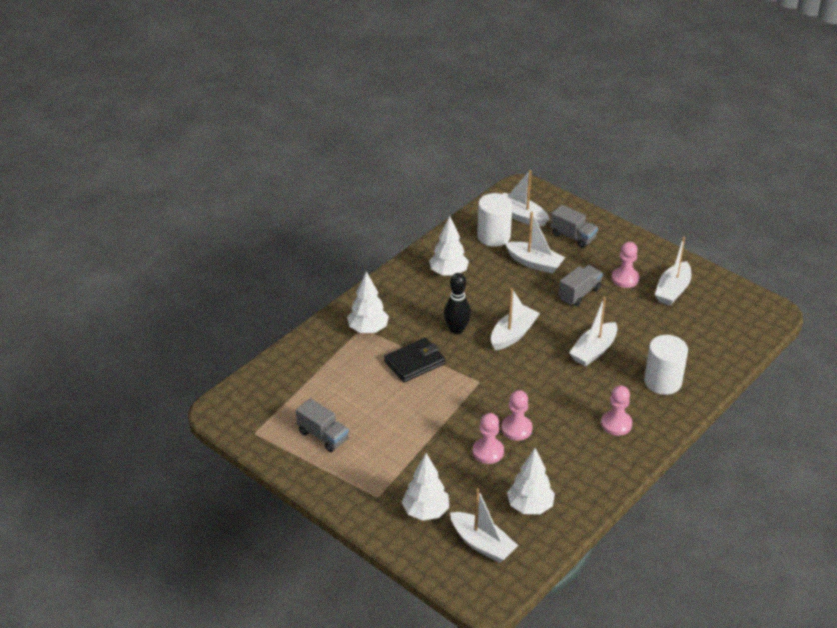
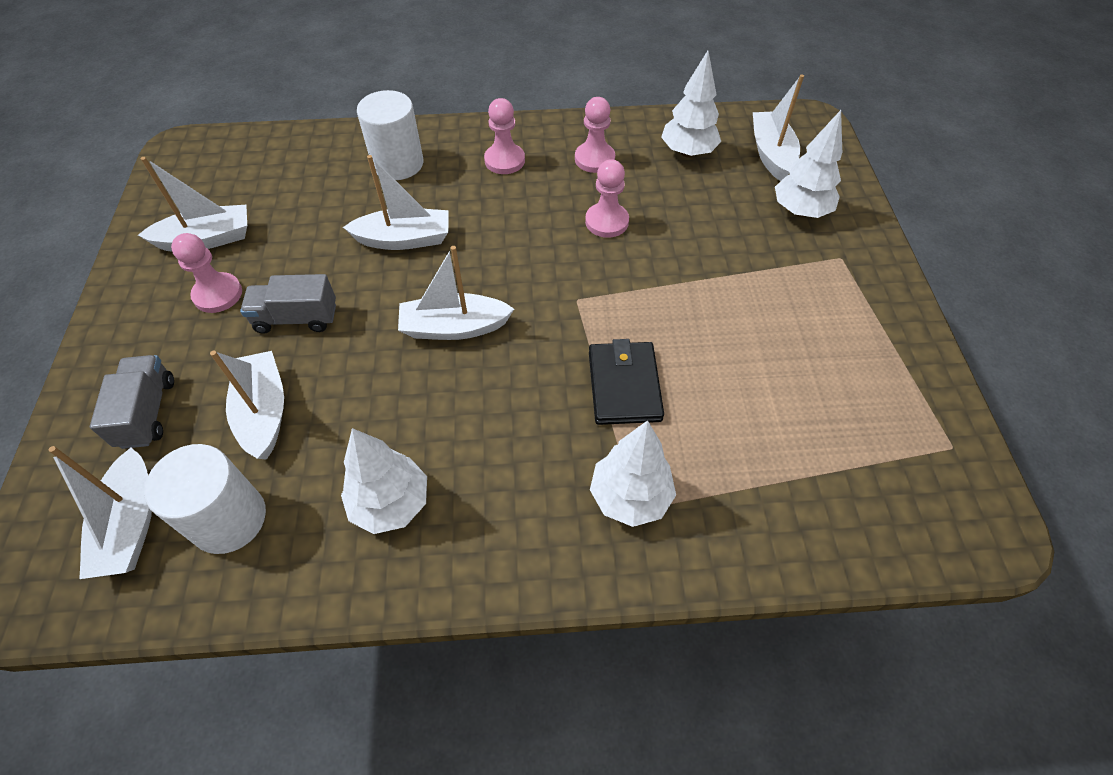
camera: 135 degrees left, 15 degrees up
(323, 436) = (850, 372): grey truck -> none
(414, 362) = (624, 386): black wallet -> black wallet turned 75 degrees clockwise
(456, 329) = (510, 391): black bowling pin -> none
(488, 452) = (666, 221): pink pawn -> pink pawn (594, 159)

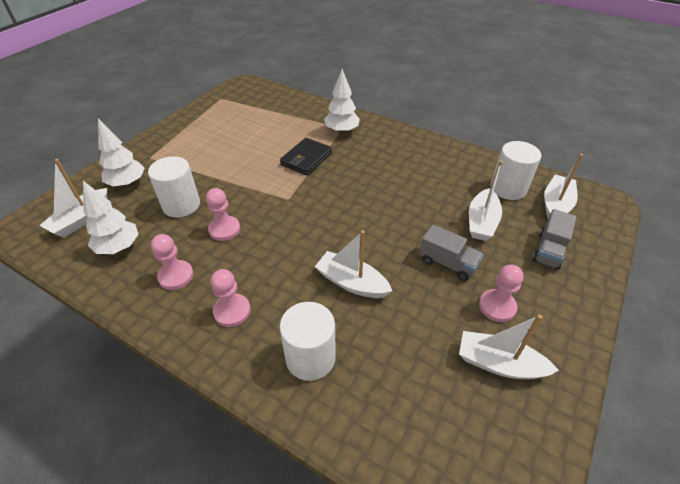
camera: 145 degrees left, 10 degrees down
(391, 504) = (435, 165): white tree -> none
(454, 327) = (360, 215): white boat -> none
(695, 221) = (181, 205): none -> white cylinder

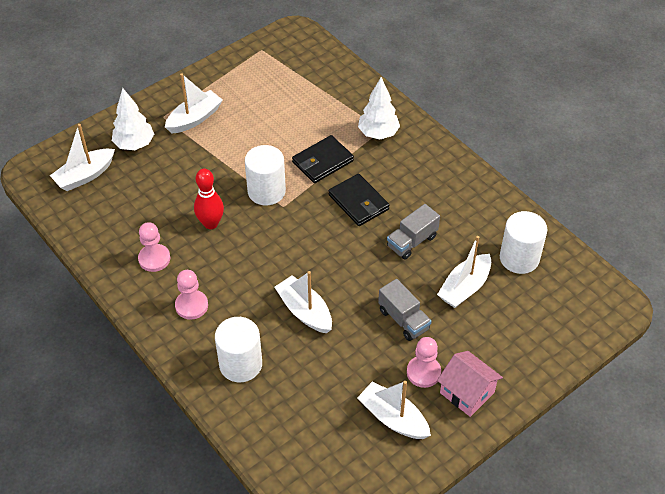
camera: 20 degrees right, 5 degrees up
(119, 247) = (112, 215): white tree -> none
(181, 205) = (179, 184): white cylinder -> white cylinder (266, 191)
(224, 229) = (211, 223): pink pawn -> red bowling pin
(352, 180) = (358, 202): none -> black wallet
(549, 250) = (512, 337): grey truck -> grey truck (412, 241)
(549, 313) = (467, 392): none -> pink house
(556, 205) = (557, 291): white boat -> white boat (194, 118)

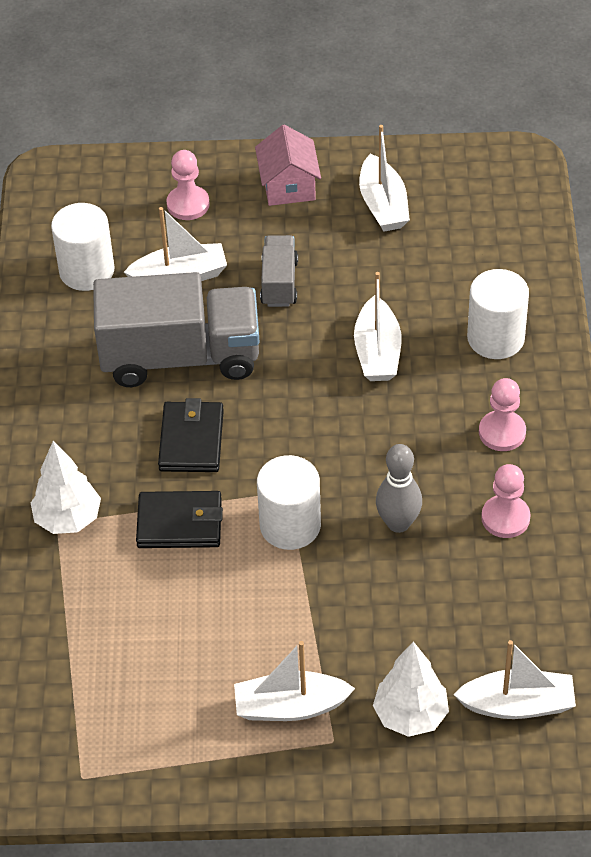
camera: 140 degrees left, 0 degrees up
(211, 223) = (398, 523): red bowling pin -> grey bowling pin
(412, 241) = (180, 356): grey truck -> grey truck, size x2.06
(423, 372) = (312, 225): pink pawn -> pink pawn (188, 204)

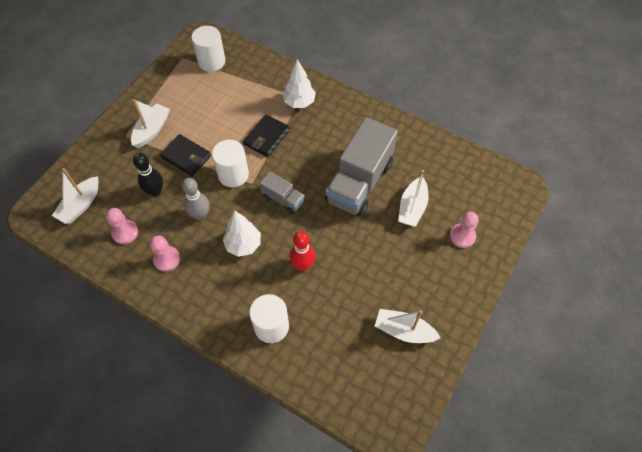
camera: 120 degrees right, 10 degrees up
(87, 271) = (441, 171): white cylinder -> white cylinder (211, 61)
(191, 440) = (307, 162): black wallet -> black wallet (186, 157)
(279, 283) = (379, 247): grey truck -> grey truck (283, 199)
(288, 186) = (448, 291): pink house -> none
(377, 352) = (303, 265): white boat -> red bowling pin
(406, 613) = (155, 191): none -> black bowling pin
(410, 715) = (111, 166): white tree -> white tree (243, 244)
(502, 432) = (213, 289): pink pawn -> pink pawn (125, 232)

